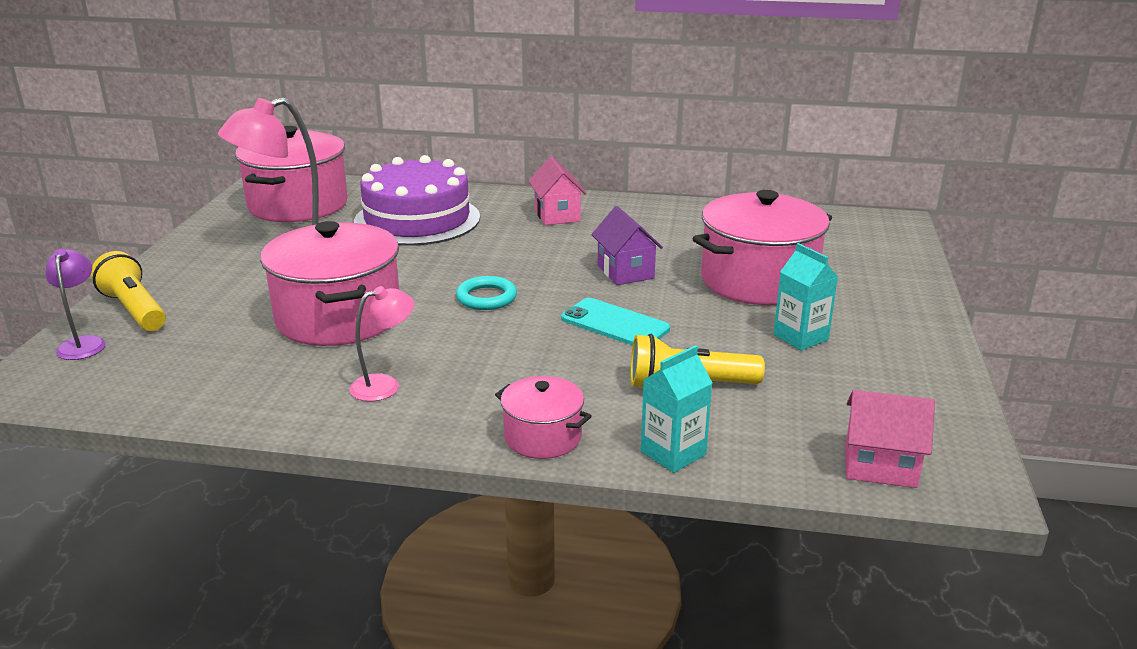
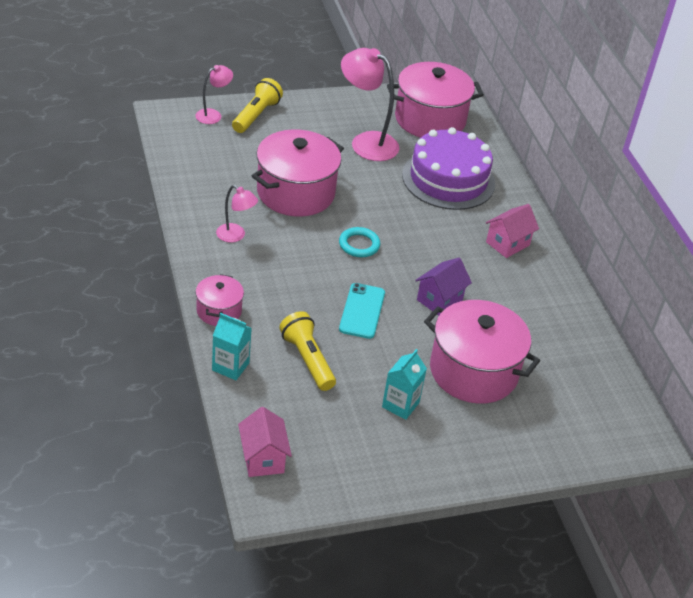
camera: 60 degrees right, 15 degrees up
(83, 343) = (213, 115): purple lamp -> pink lamp

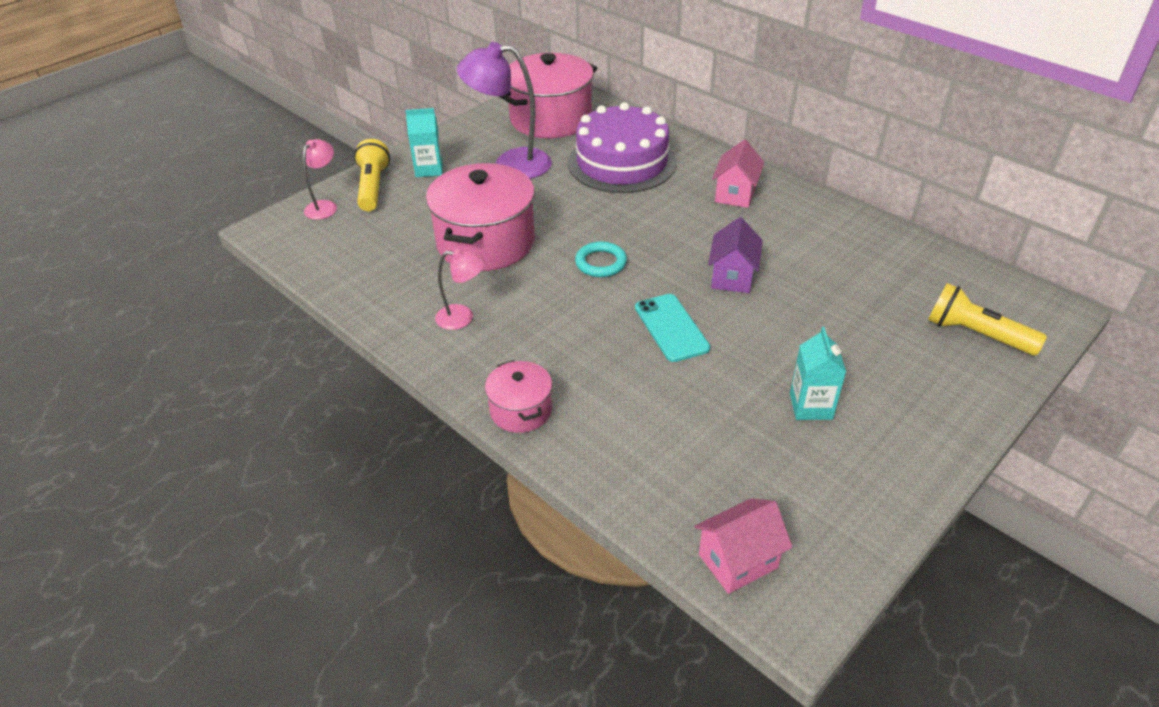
camera: 25 degrees left, 0 degrees up
(230, 366) = (594, 469): turquoise carton -> turquoise carton (429, 169)
(263, 458) = (738, 561): pink house -> pink house turned 75 degrees counterclockwise
(307, 360) = (669, 412): yellow flashlight -> yellow flashlight (976, 334)
(366, 142) = (510, 164): pink lamp -> purple lamp
(473, 371) = (838, 330): pink pot -> none

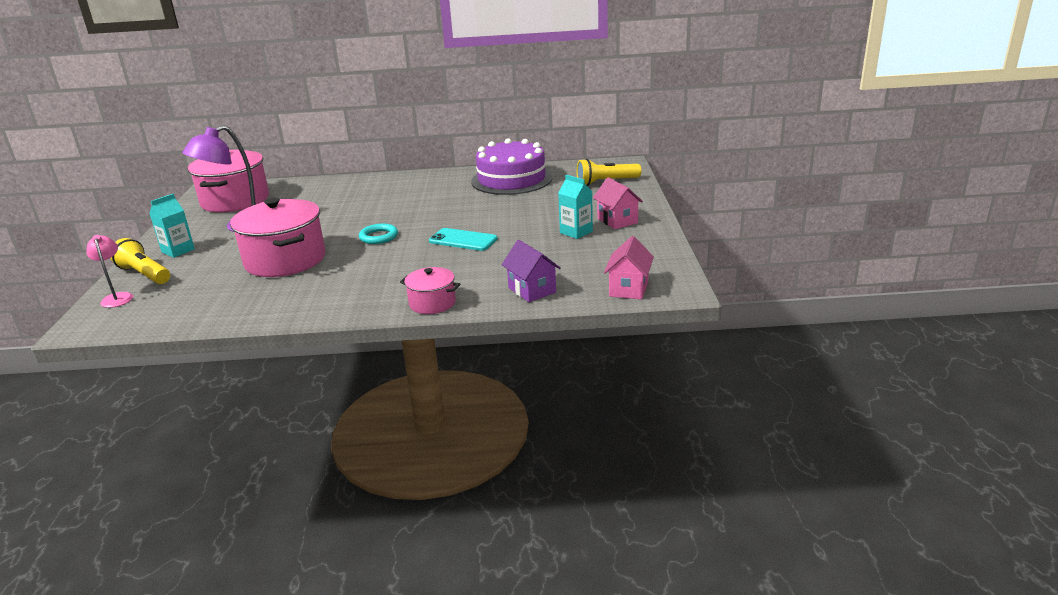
camera: 45 degrees left, 15 degrees down
(463, 317) = (327, 291): pink lamp -> none
(622, 162) = (320, 199): purple cake -> purple cake (511, 179)
(732, 277) = (463, 211): purple house -> purple house (532, 290)
(735, 194) = (412, 185): pink house -> pink house (617, 221)

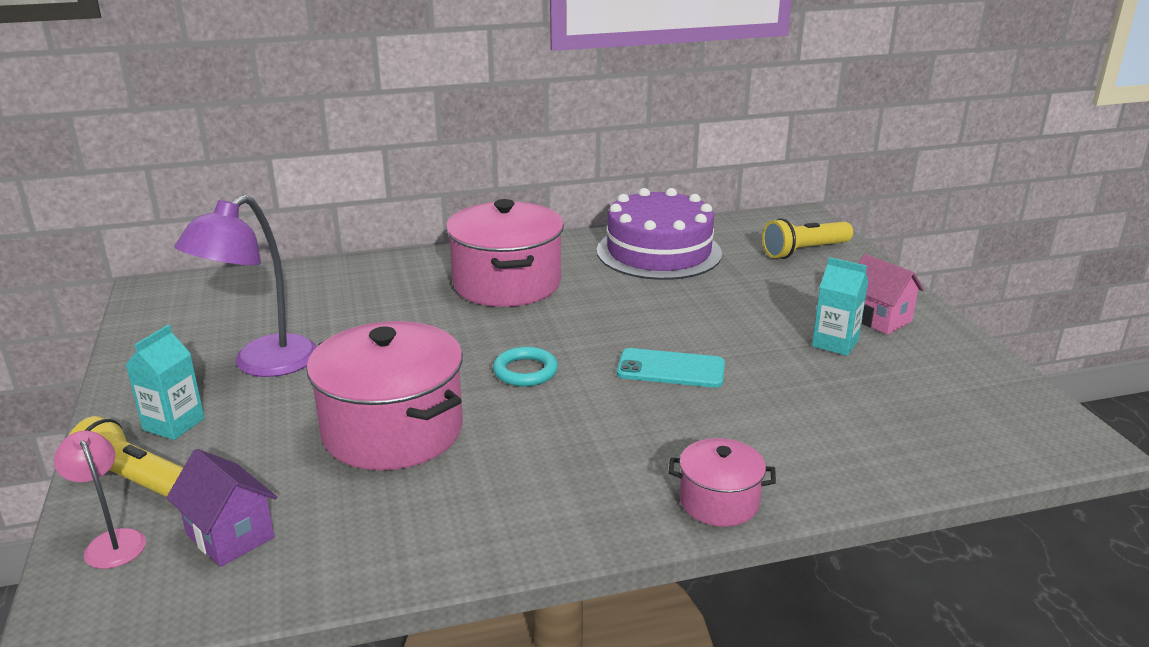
camera: 15 degrees left, 0 degrees up
(235, 200) = (217, 311): pink pot -> pink pot (507, 284)
(532, 290) = (860, 460): purple house -> purple house (230, 536)
(629, 289) = (1004, 445): pink house -> none

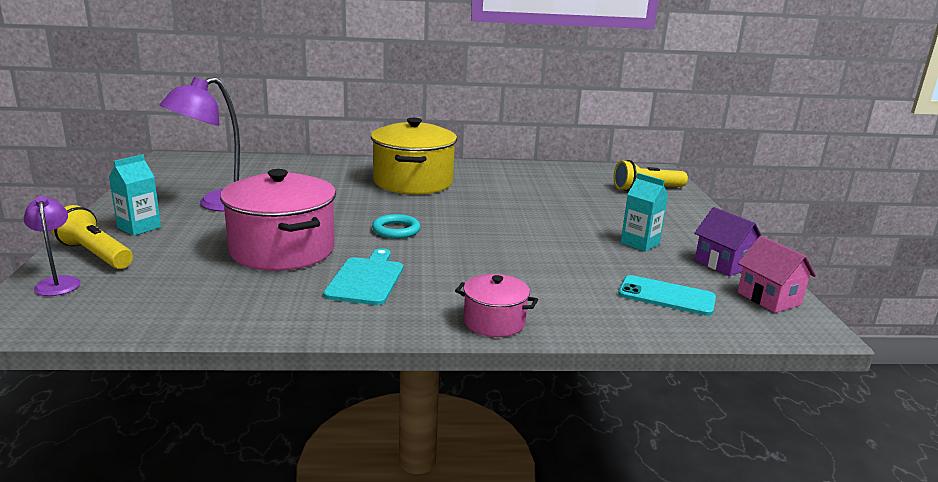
camera: 10 degrees right, 5 degrees down
(112, 542) = (58, 282): pink lamp -> purple lamp
(230, 536) = (136, 290): purple house -> purple house (723, 264)
(507, 284) = (413, 182): pink pot -> yellow pot
(527, 461) = (366, 279): none -> turquoise cutting board
(659, 252) = (534, 177): purple cake -> none
(671, 369) = (504, 242): turquoise phone -> turquoise phone (666, 296)
(878, 319) = (683, 234): pink house -> pink house (769, 298)

